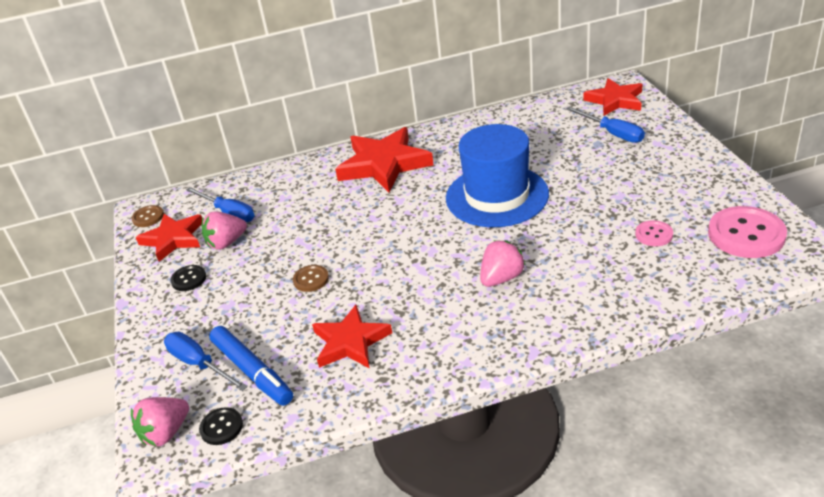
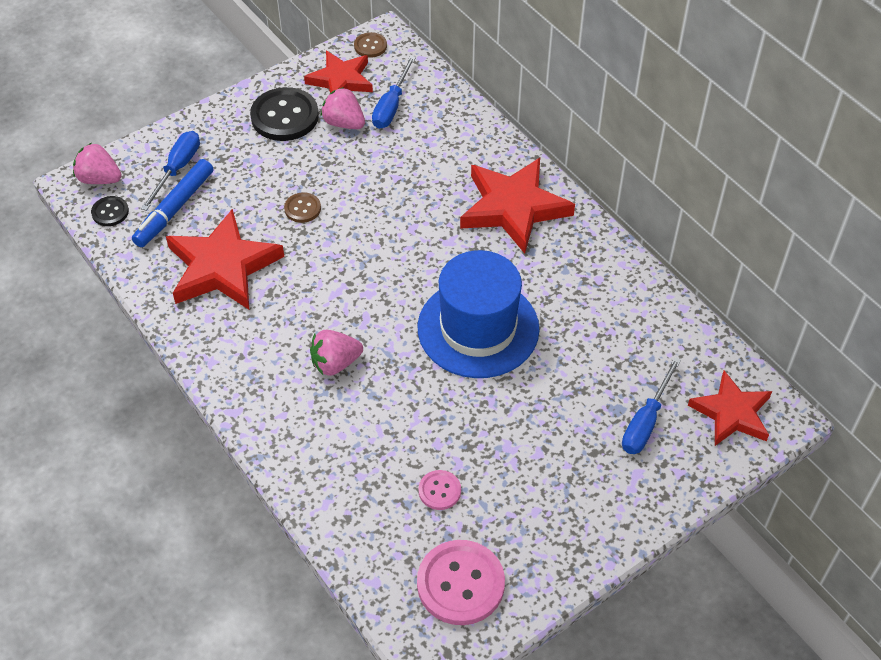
camera: 65 degrees right, 15 degrees up
(189, 279) = (284, 116): black button -> black button, size x1.96
(350, 342) = (222, 267): red star -> red star, size x1.53
(501, 278) = (335, 363): pink strawberry -> pink strawberry turned 135 degrees clockwise

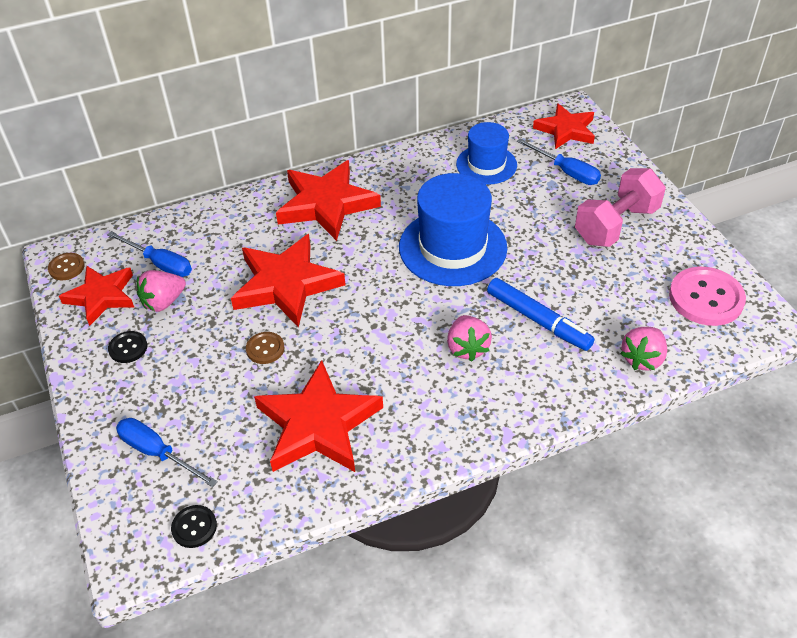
camera: 75 degrees left, 5 degrees down
(99, 179) = (134, 535): pink strawberry -> pink strawberry (642, 359)
(175, 208) = (217, 460): blue marker -> blue marker (537, 320)
(284, 116) = (128, 348): black button -> black button, size x0.51
(388, 203) = (286, 284): none -> red star
(439, 491) = (616, 297): pink button -> none
(562, 482) = (616, 225): none -> pink dumbbell
(630, 338) = (486, 165): none -> blue hat

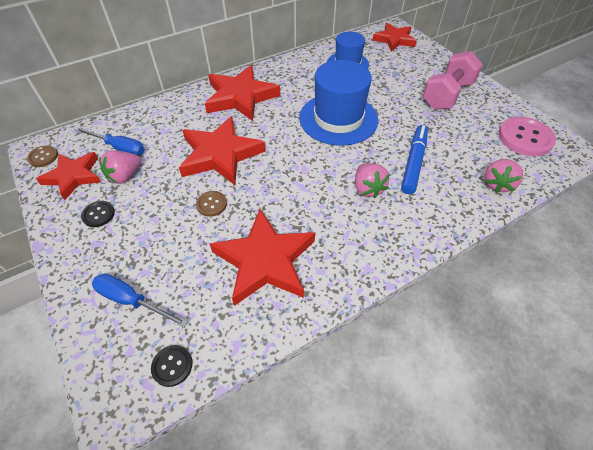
camera: 10 degrees left, 5 degrees up
(537, 320) = (413, 163): blue marker -> blue marker turned 105 degrees counterclockwise
(566, 172) = (402, 65): blue screwdriver -> none

